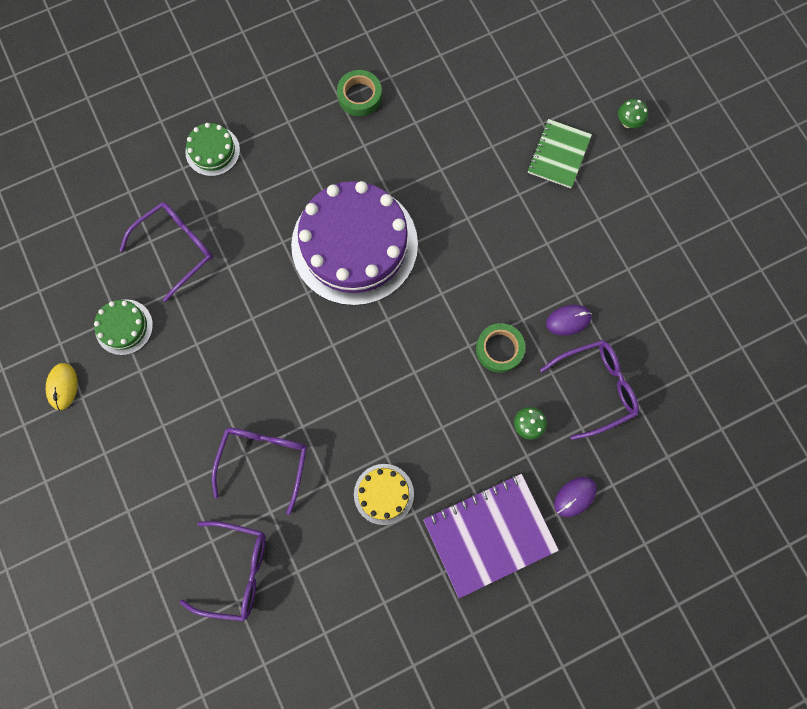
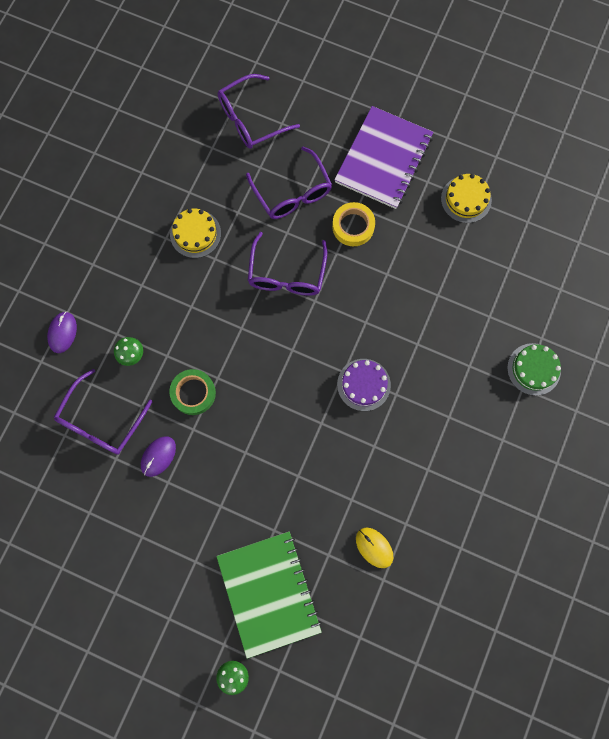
camera: 140 degrees right, 0 degrees up
(62, 386) = (465, 133): yellow mouse -> yellow mouse (374, 547)
(124, 327) = (466, 199): green cake -> yellow cake
(177, 248) = (485, 278): purple glasses -> purple glasses (287, 274)
(241, 383) = (353, 226): none -> yellow tape
(354, 244) = (363, 384): purple cake -> purple cake, size x0.44
(359, 96) = (468, 509): green tape -> none
(489, 534) = (104, 264): purple notebook -> purple notebook (383, 159)
(558, 154) = (269, 593): green notebook -> green notebook, size x1.59

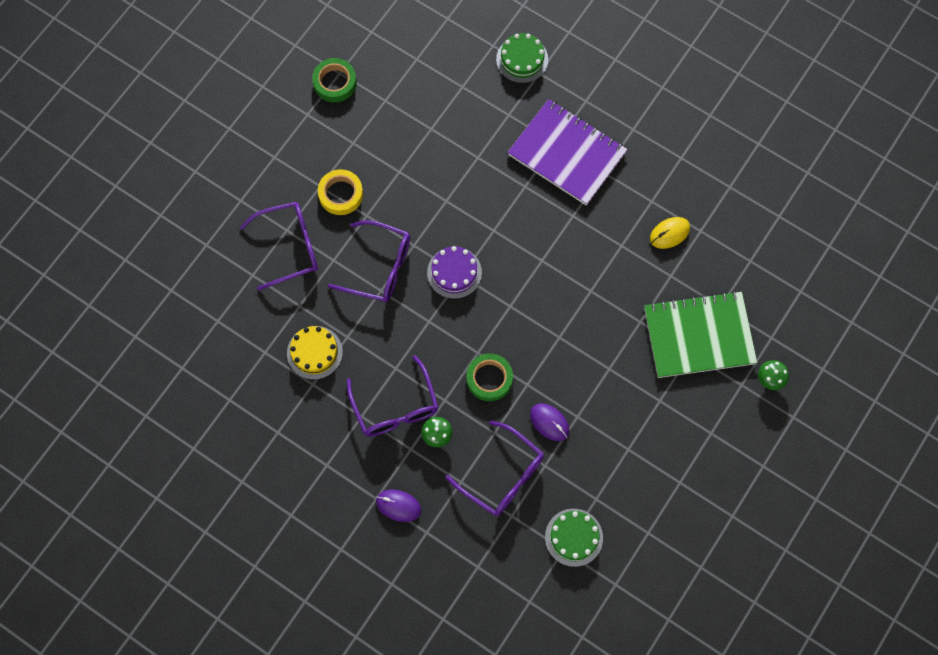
camera: 80 degrees left, 5 degrees down
(50, 497) = (574, 537): none -> green cake
(251, 119) = (193, 276): purple glasses -> purple glasses (395, 407)
(363, 384) = (510, 214): purple cake -> purple cake (454, 272)
(383, 159) = (272, 151): purple notebook -> purple notebook (567, 153)
(466, 199) = (335, 82): yellow cake -> green tape

